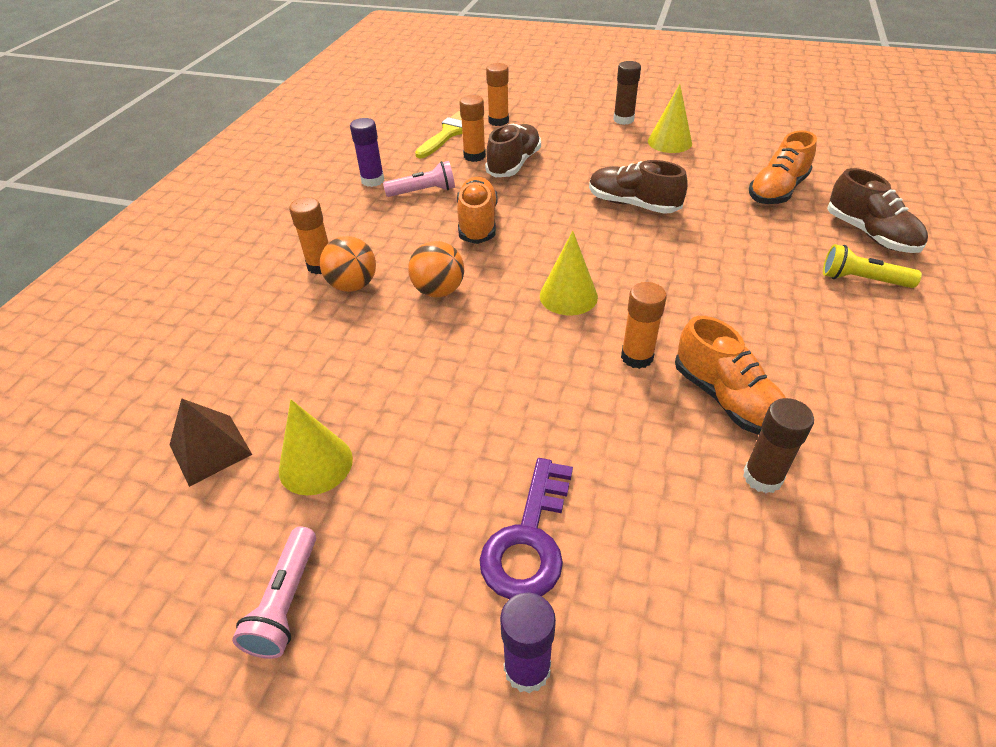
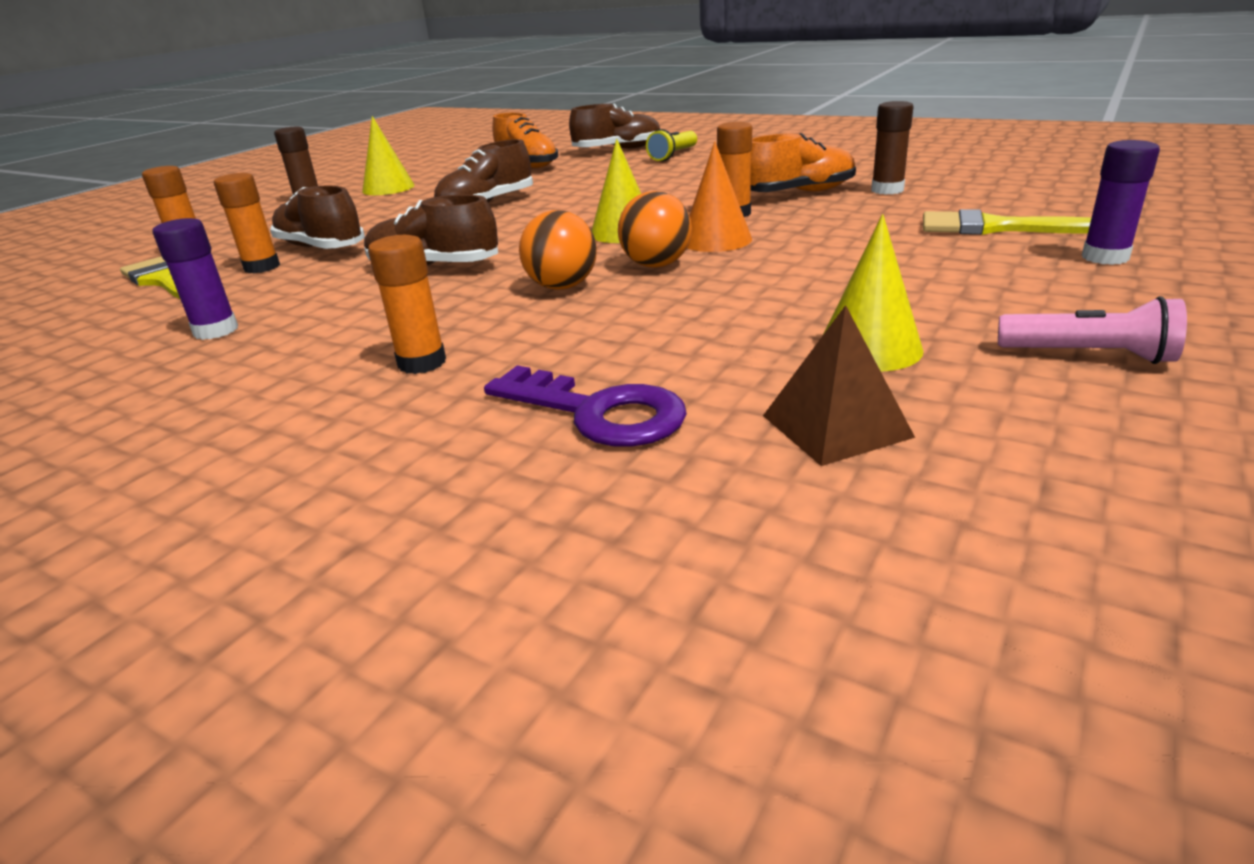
camera: 75 degrees left, 15 degrees down
(353, 285) = (500, 337): orange ball -> orange ball (656, 265)
(423, 191) = (308, 296): pink flashlight -> none
(477, 223) = (434, 267): orange shoe -> brown shoe
(529, 540) = (967, 254): purple key -> purple key (598, 412)
(553, 354) = (716, 240): none -> orange cone
(624, 573) = (994, 227): none -> yellow brush

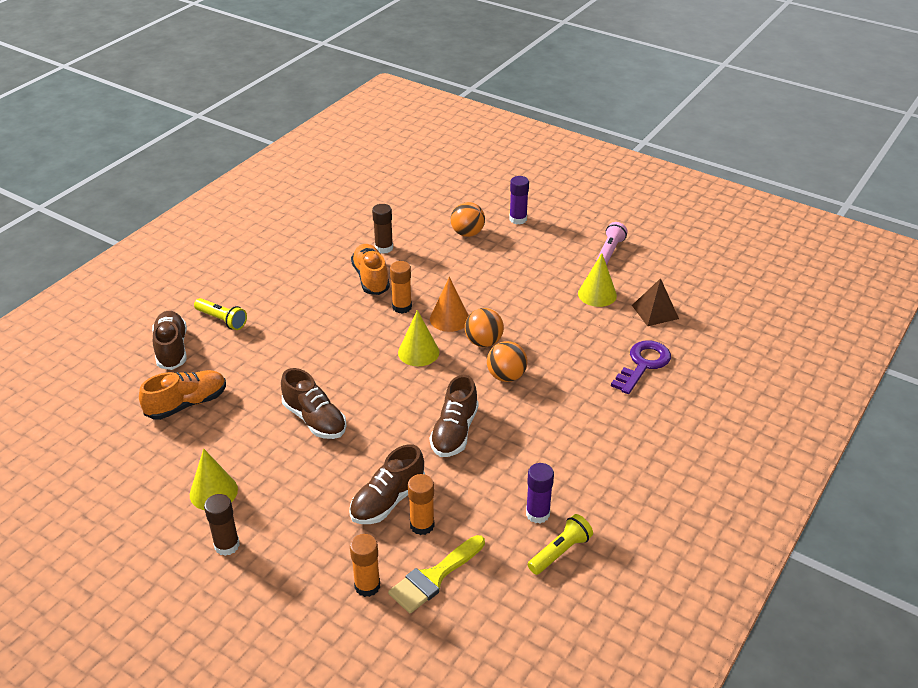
camera: 90 degrees left, 10 degrees up
(118, 351) = (560, 552): none -> yellow flashlight
(422, 363) = (593, 419): orange glue stick -> none
(994, 227) = (467, 233): yellow brush -> orange ball

